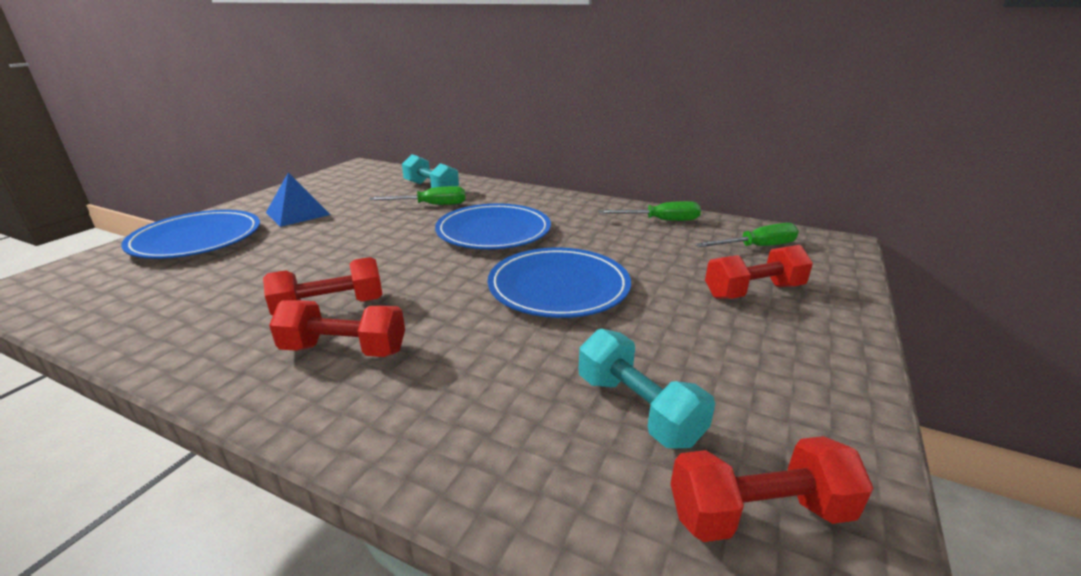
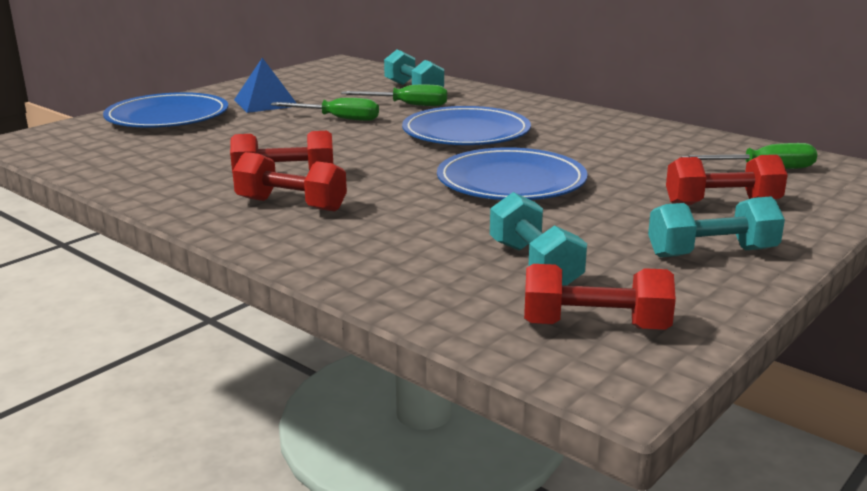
camera: 15 degrees right, 5 degrees down
(661, 221) = (666, 137): green screwdriver -> green screwdriver (338, 119)
(790, 360) = (711, 253): none -> turquoise dumbbell

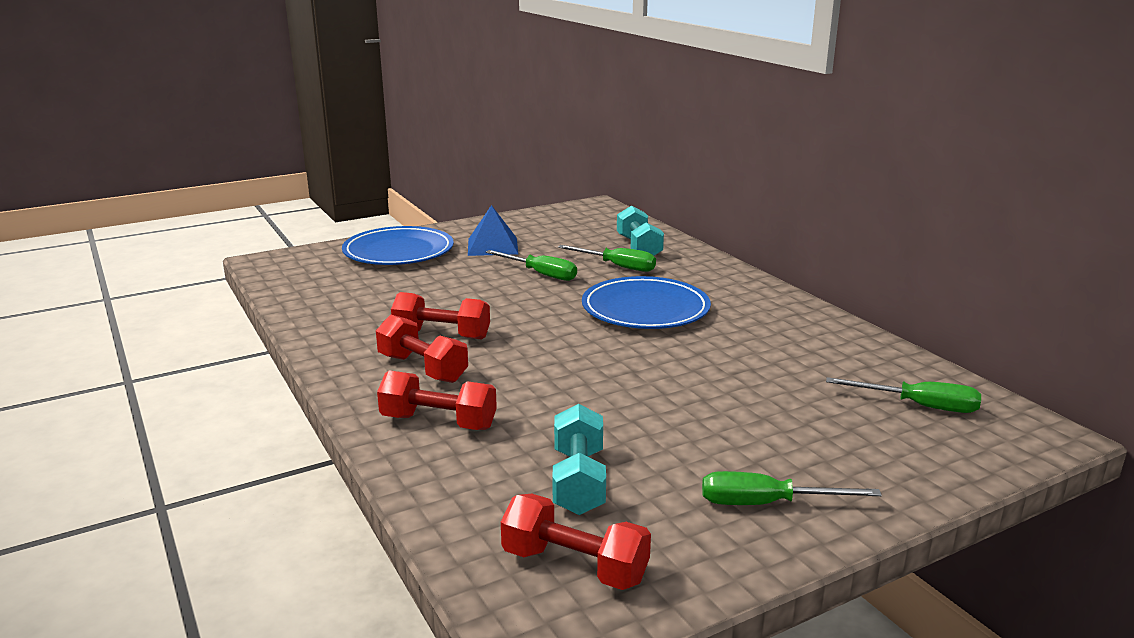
camera: 20 degrees right, 0 degrees up
(511, 182) = (639, 376): blue plate -> none
(711, 253) = (766, 504): turquoise dumbbell -> green screwdriver
(722, 203) = (832, 443): red dumbbell -> red dumbbell (438, 422)

